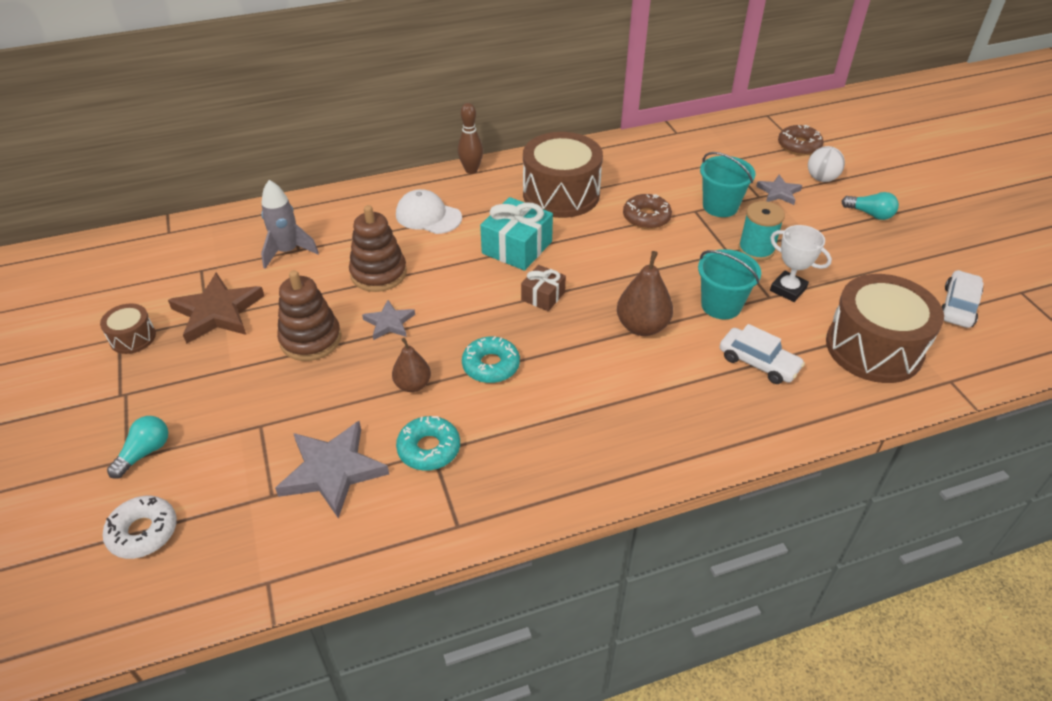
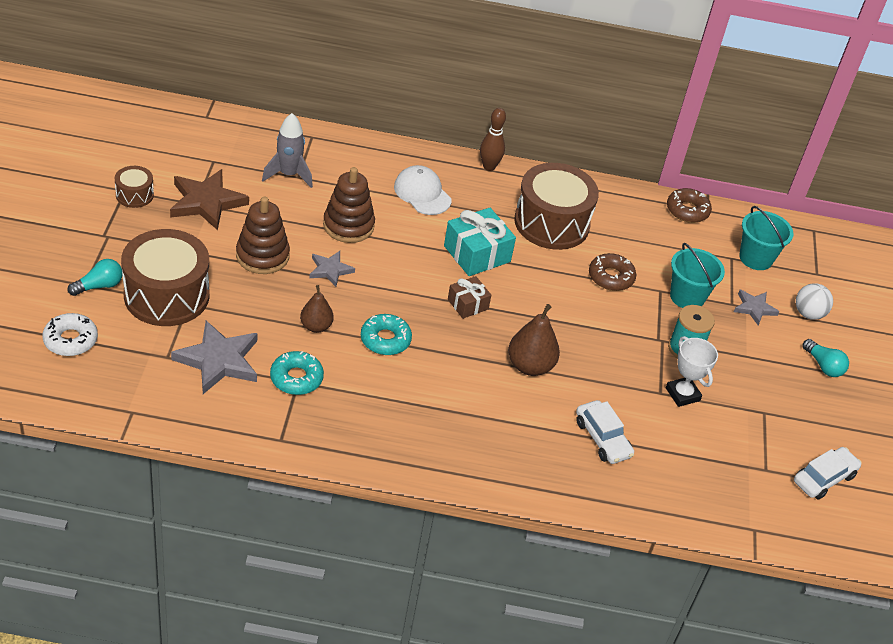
camera: 20 degrees right, 0 degrees up
(721, 305) = (611, 380): turquoise bucket -> turquoise bucket (755, 258)
(799, 146) = (816, 274): brown donut -> brown donut (687, 210)
(874, 348) = (713, 474): brown drum -> brown drum (166, 295)

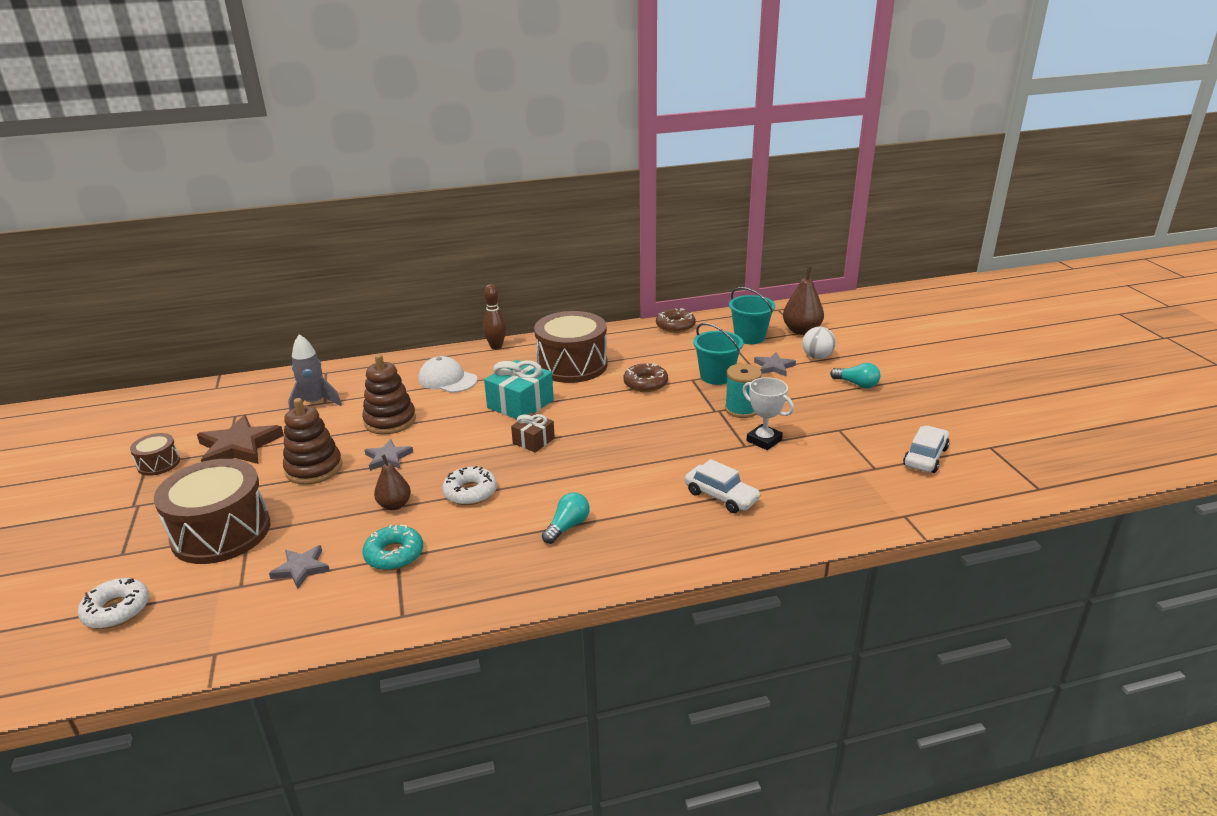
camera: 15 degrees left, 15 degrees down
(99, 286) = (139, 549): turquoise light bulb -> turquoise light bulb (567, 526)
(218, 360) = (301, 568): grey star -> grey star, size x0.57
(385, 340) = (470, 492): turquoise donut -> white donut
(530, 366) = (619, 466): brown pear -> brown pear (801, 331)

